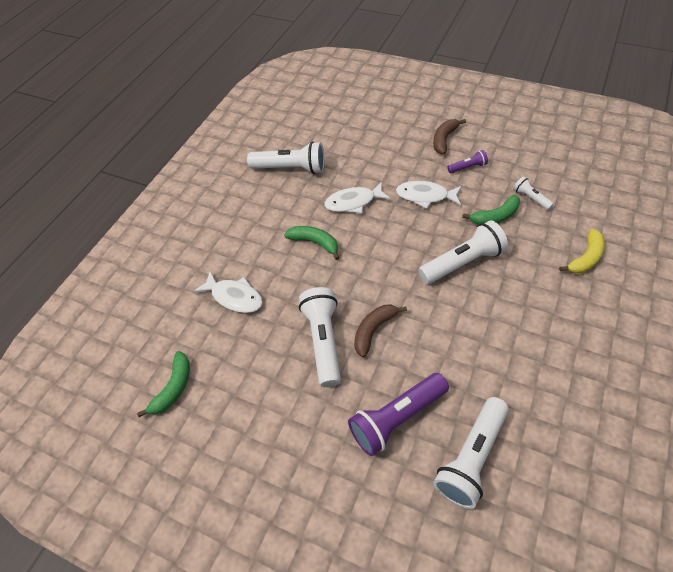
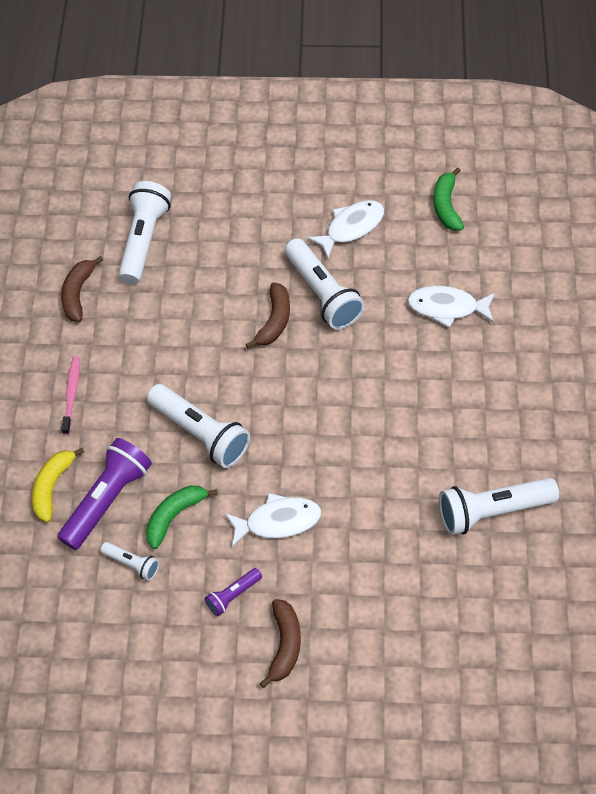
camera: 155 degrees right, 5 degrees up
(315, 243) = (392, 403): green banana -> none
(353, 202) = (372, 479): white fish -> white fish (351, 227)
(397, 418) = (220, 249): purple flashlight -> purple flashlight (107, 500)
(462, 262) = (200, 433): white flashlight -> white flashlight turned 90 degrees counterclockwise
(550, 419) = (78, 293): none -> brown banana
(564, 322) = (71, 394): none -> pink toothbrush

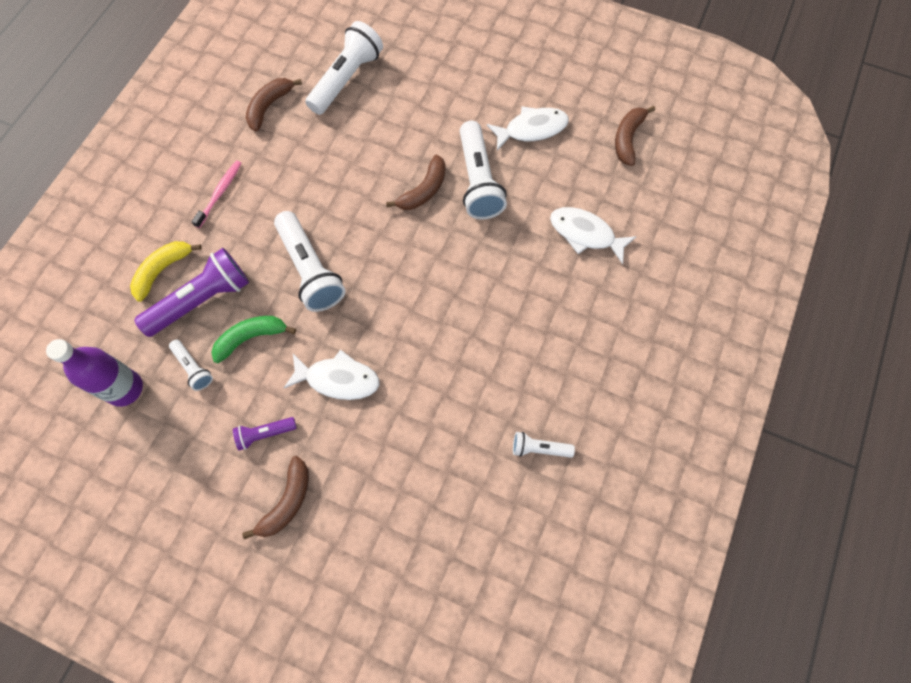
camera: 20 degrees right, 10 degrees up
(74, 607) = (125, 388): none -> purple bottle
(446, 206) = (627, 139): green banana -> brown banana
(492, 511) = (539, 448): white flashlight -> white flashlight, size x0.50

